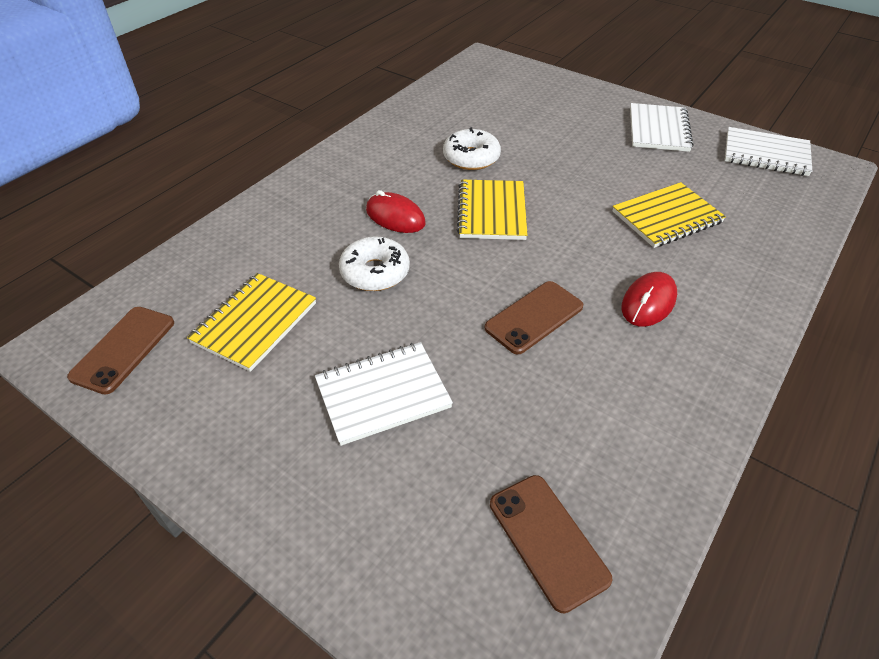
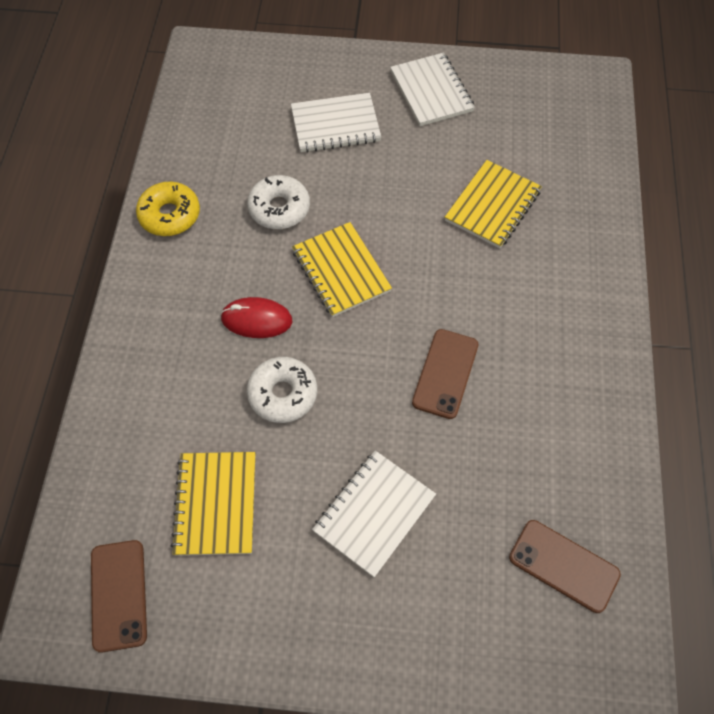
camera: 30 degrees left, 15 degrees up
(383, 134) = (170, 215): none -> yellow donut
(648, 302) = (524, 311): red mouse -> none
(766, 154) = (537, 85): white notebook -> white notebook (335, 125)

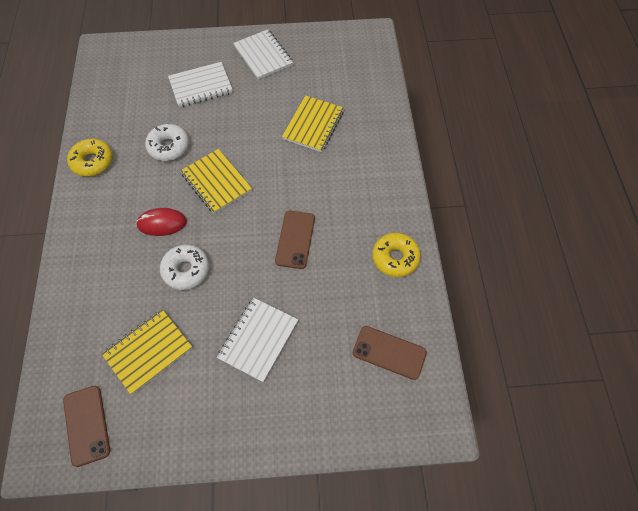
camera: 10 degrees left, 0 degrees up
(216, 504) = (148, 351): yellow notebook -> yellow notebook turned 60 degrees clockwise
(590, 425) = (395, 258): none -> yellow donut

